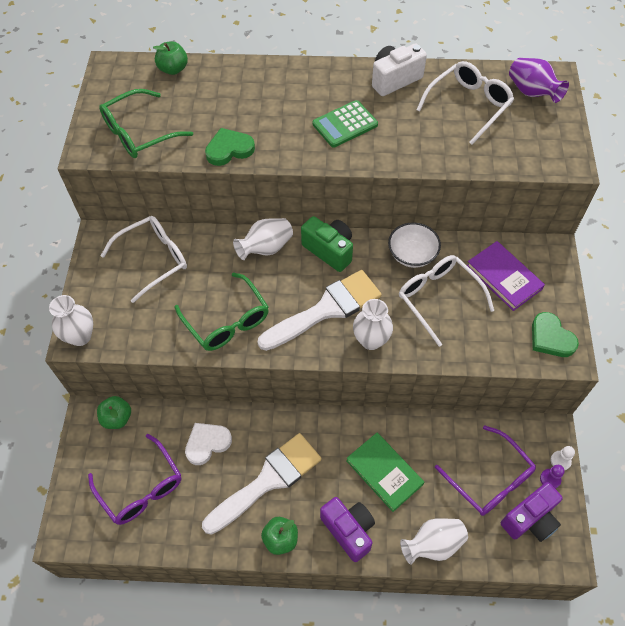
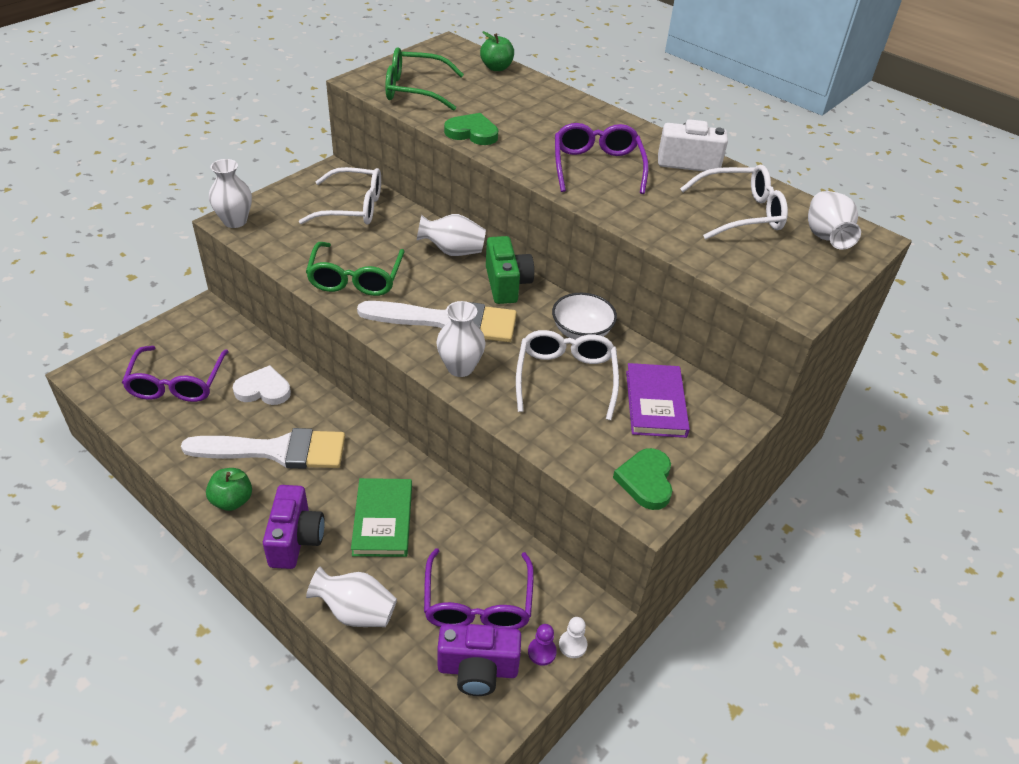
camera: 35 degrees right, 15 degrees down
(117, 418) = (220, 326): green apple -> none
(345, 124) = (597, 167): green calculator -> purple glasses
(532, 92) = (826, 237): purple vase -> white vase

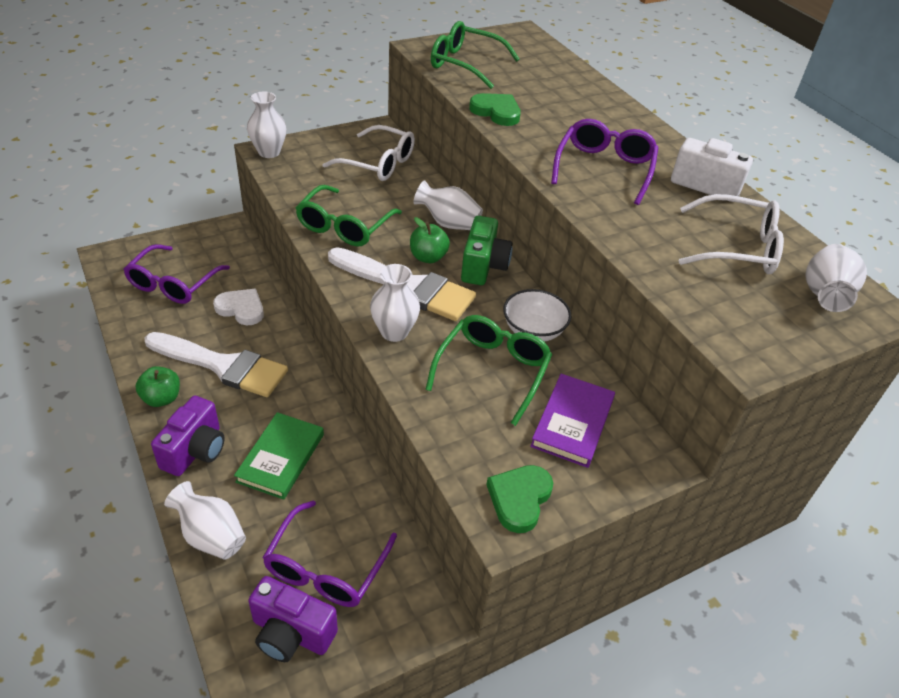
camera: 20 degrees right, 0 degrees up
(496, 68) = (557, 60): green apple -> green apple (428, 257)
(542, 652) = (362, 639): purple pawn -> none
(566, 378) = (492, 371): white glasses -> green glasses
(572, 645) = (396, 643): white pawn -> none

